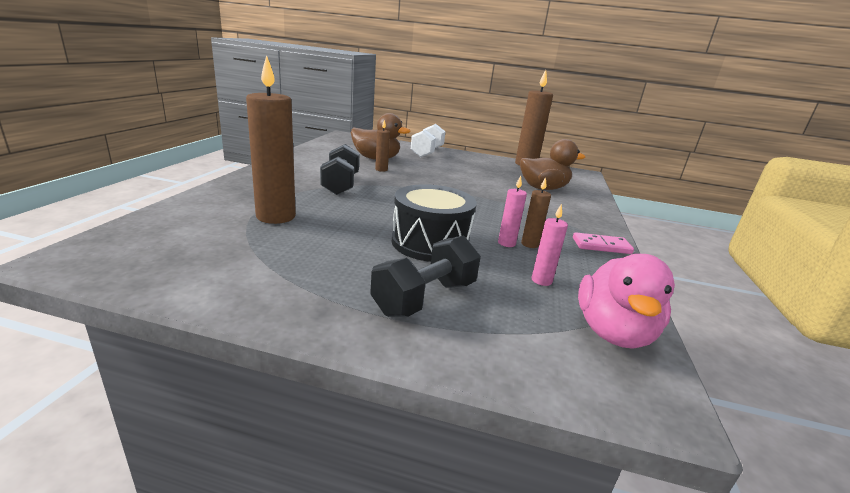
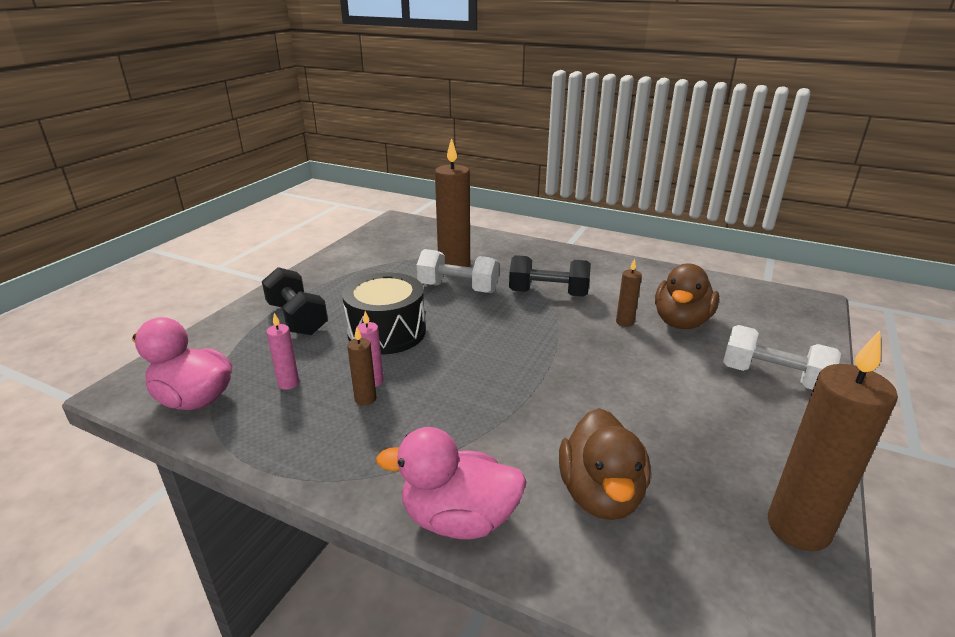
camera: 105 degrees right, 5 degrees up
(333, 215) = (458, 288): none -> white dumbbell
(593, 215) = (458, 519): none -> pink duck
(601, 246) = (341, 469): pink domino -> none

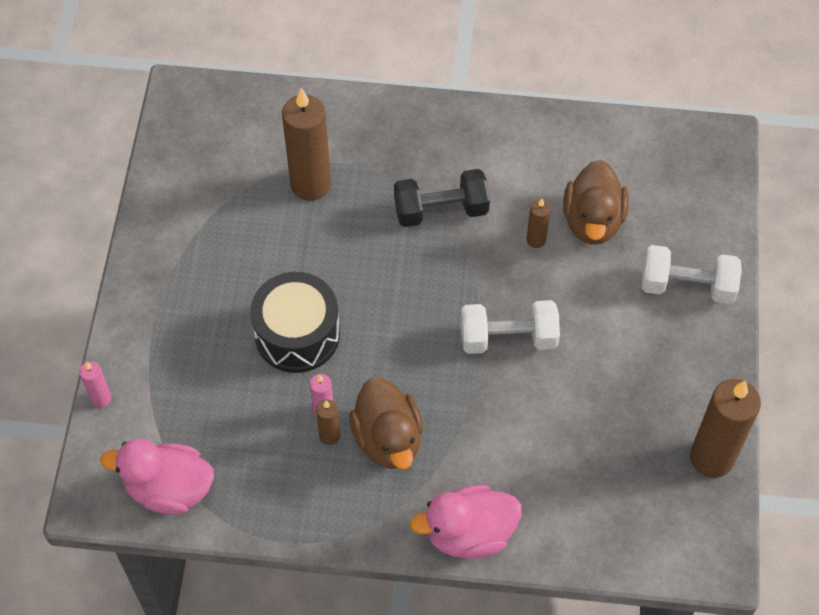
camera: 20 degrees left, 30 degrees up
(288, 383) = (245, 440): pink candle -> pink candle (101, 398)
(297, 319) = (187, 343): black dumbbell -> none
(458, 288) = (336, 231): white dumbbell -> white dumbbell (508, 338)
(601, 494) = (566, 474): brown duck -> brown duck (388, 439)

